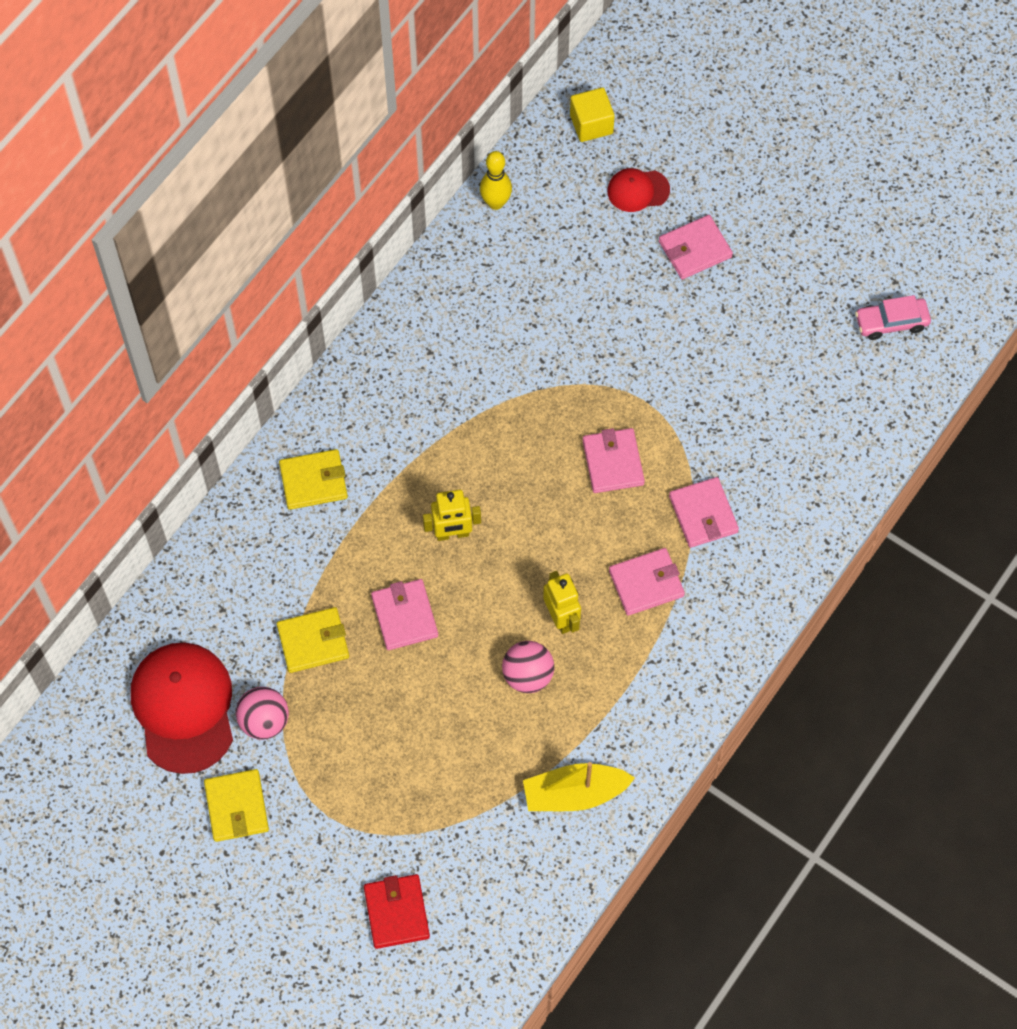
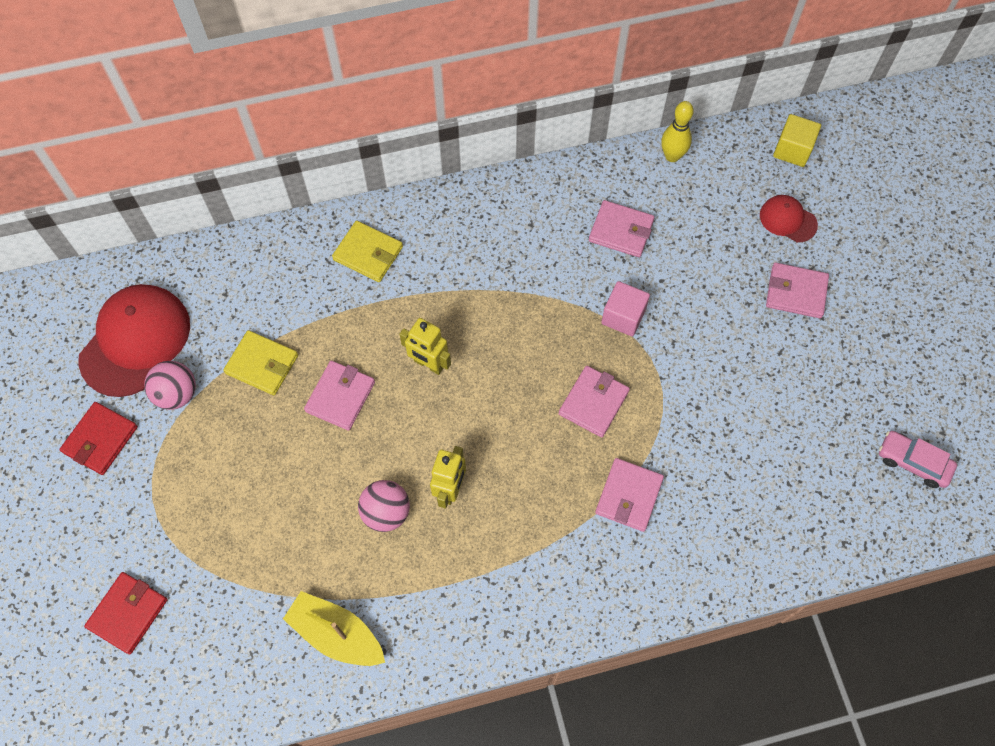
camera: 40 degrees right, 0 degrees up
(237, 807) = (100, 440): yellow wallet -> red wallet
(575, 373) = (623, 316): none -> pink cube
(646, 583) = (537, 514): pink wallet -> pink wallet (621, 231)

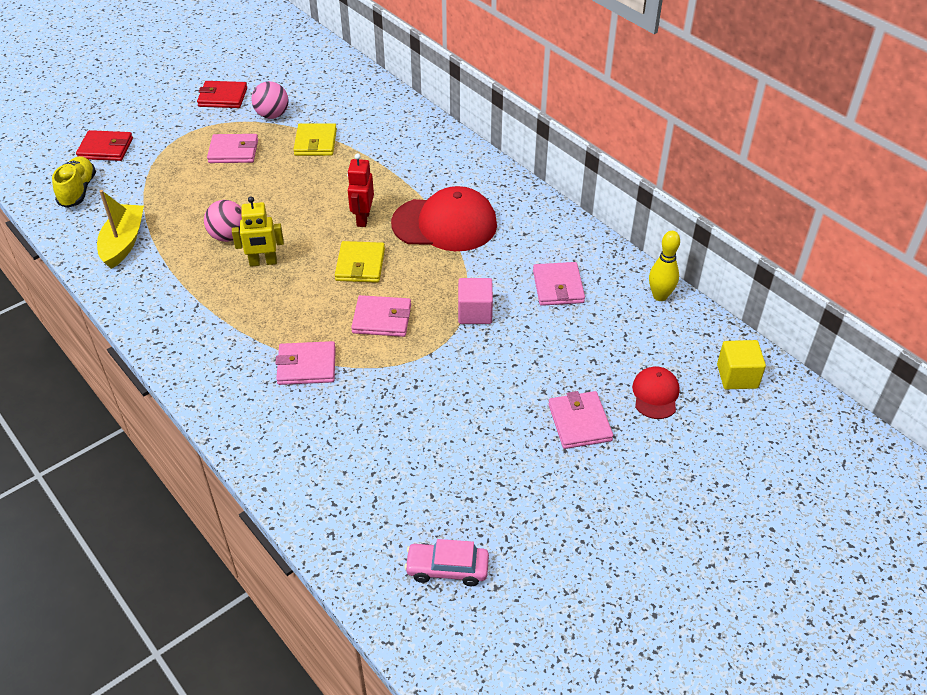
camera: 65 degrees right, 20 degrees down
(135, 341) = (302, 86): red cap -> red cap (445, 224)
(201, 667) = (78, 191): none -> yellow shoe
(340, 396) = (310, 185): pink wallet -> pink wallet (233, 151)
(368, 253) = (437, 160): yellow wallet -> yellow wallet (360, 265)
(428, 364) = (363, 219): yellow robot -> red robot
(913, 462) = (447, 569): pink car -> pink car turned 90 degrees counterclockwise

